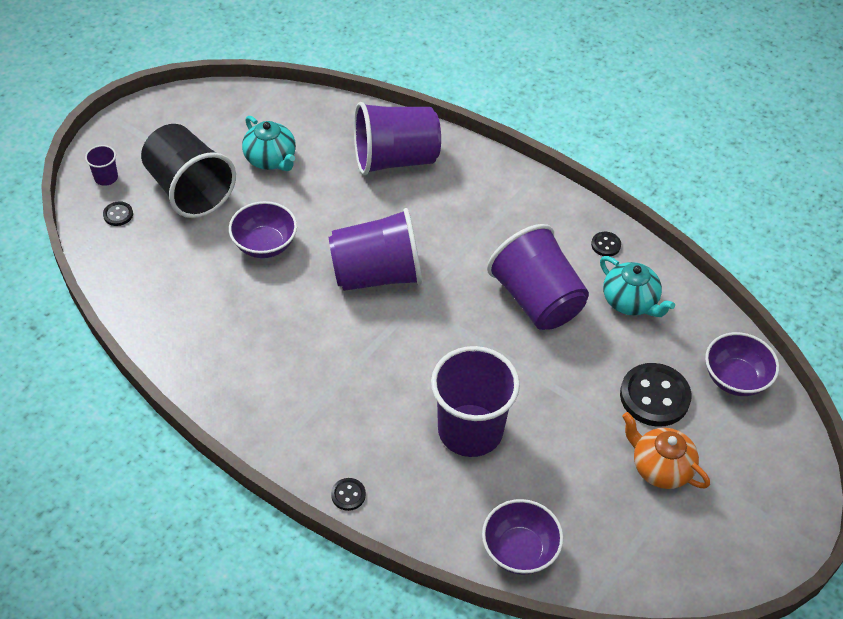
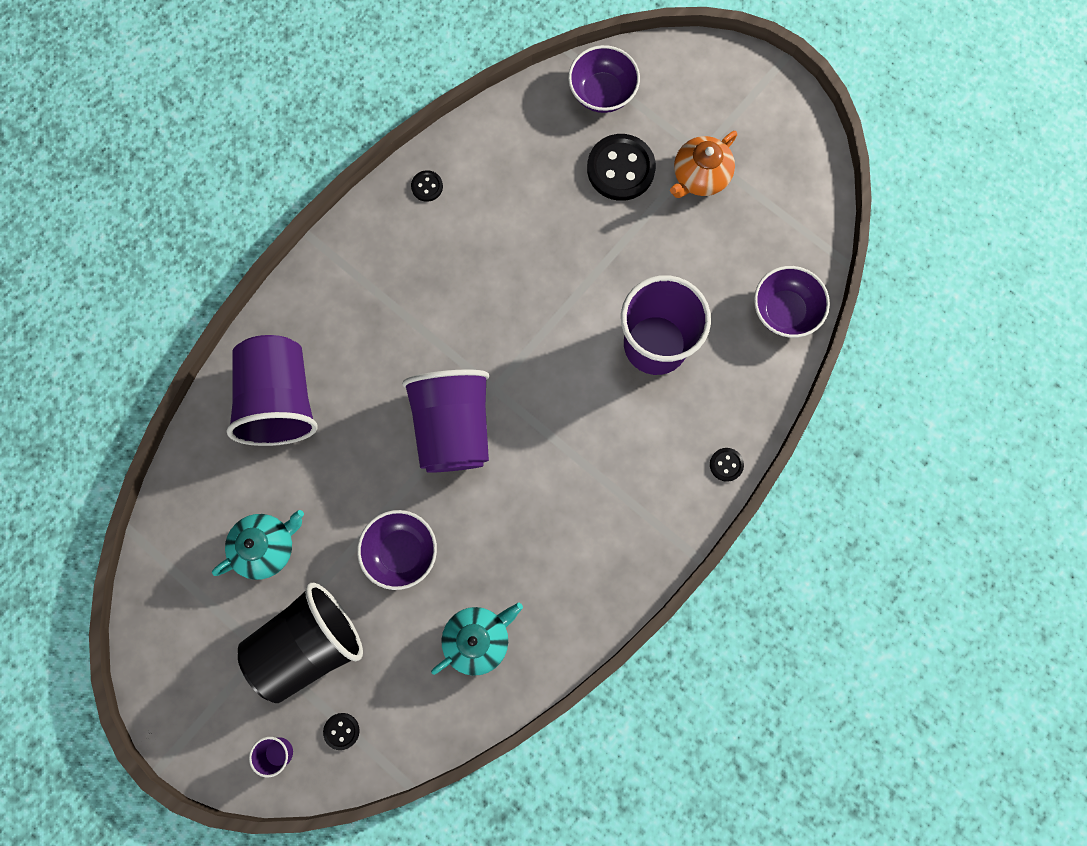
camera: 85 degrees left, 25 degrees up
(537, 300) = (497, 264): purple cup -> none
(630, 302) = (504, 173): turquoise teapot -> turquoise teapot (478, 639)

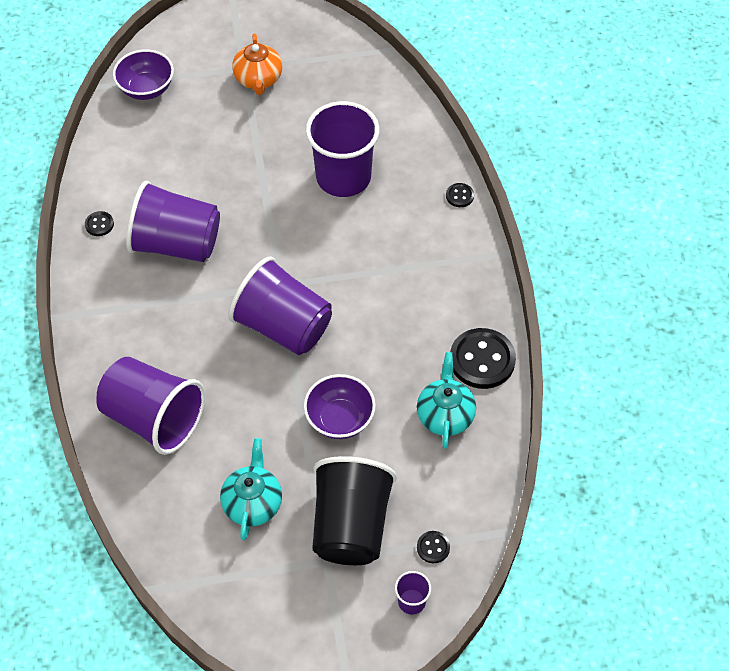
camera: 50 degrees left, 20 degrees down
(461, 266) = (176, 244): none -> purple cup
(620, 169) = (207, 114): black button -> black button (482, 360)
(784, 311) = (391, 99): purple bowl -> none

